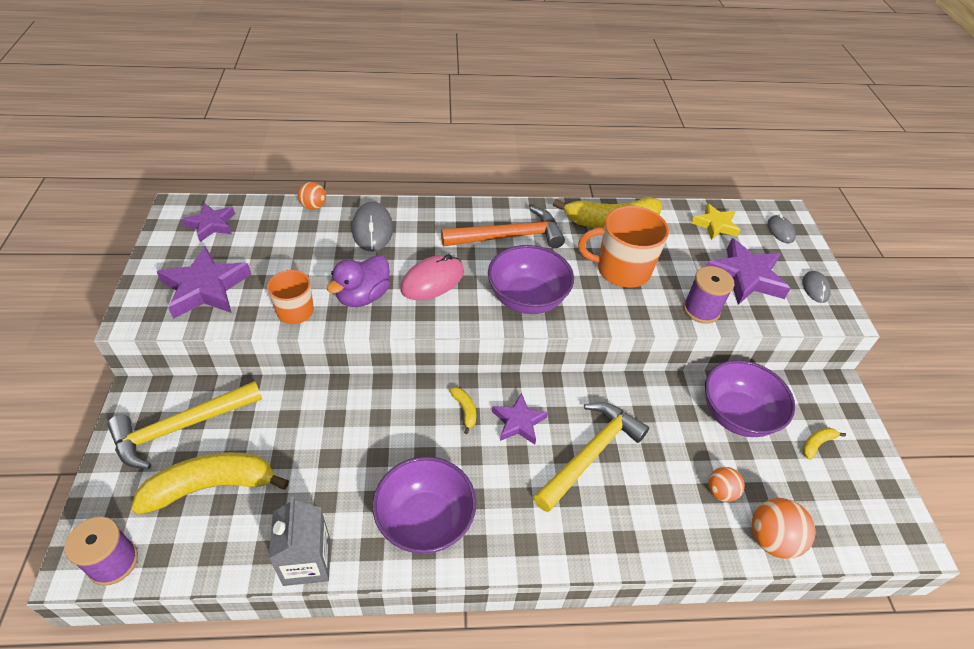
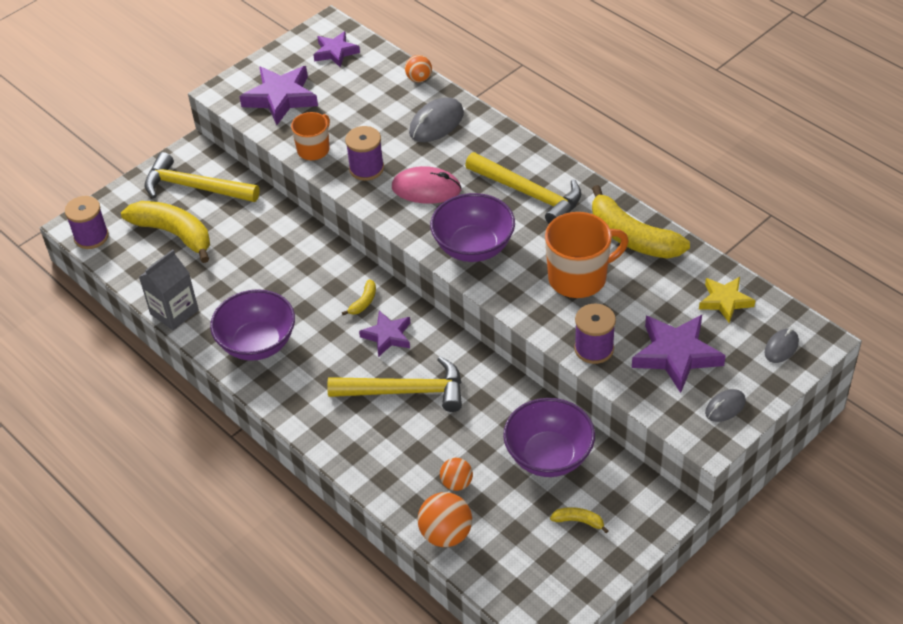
camera: 55 degrees right, 0 degrees up
(363, 296) = (366, 168): purple duck -> purple spool
(509, 237) = (529, 194): orange hammer -> yellow hammer
(622, 270) = (579, 278): orange mug -> orange mug turned 105 degrees clockwise

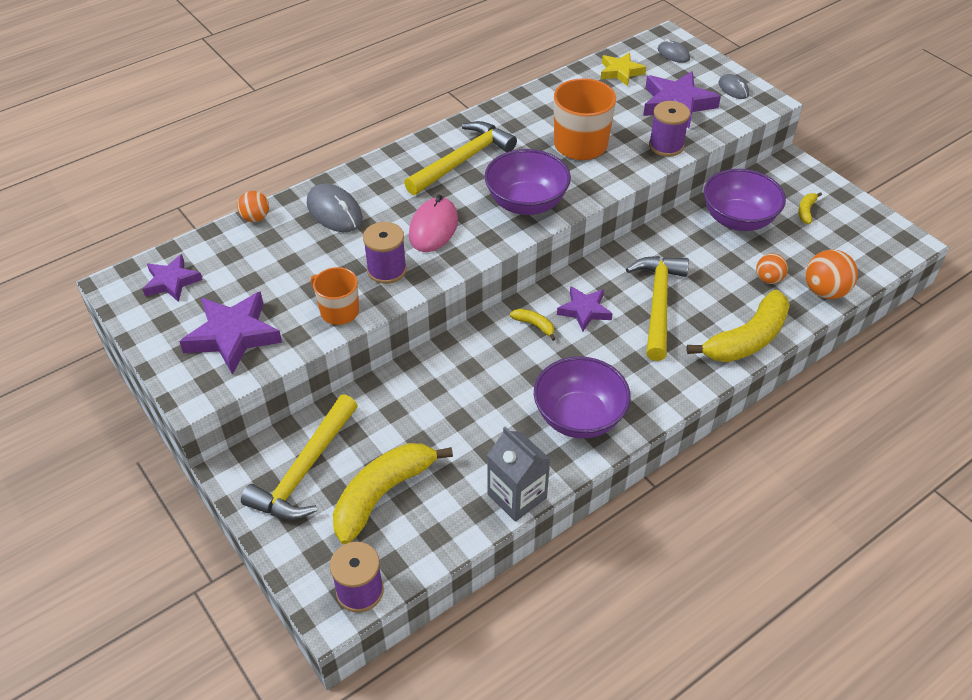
camera: 85 degrees left, 0 degrees up
(632, 237) = (536, 108): yellow banana -> yellow banana (747, 339)

